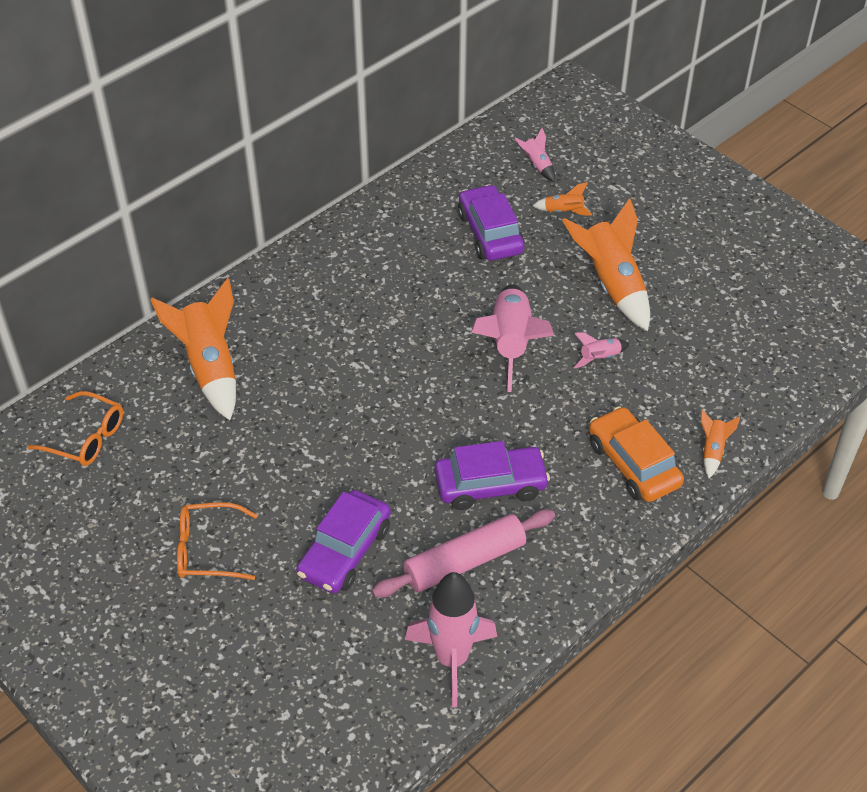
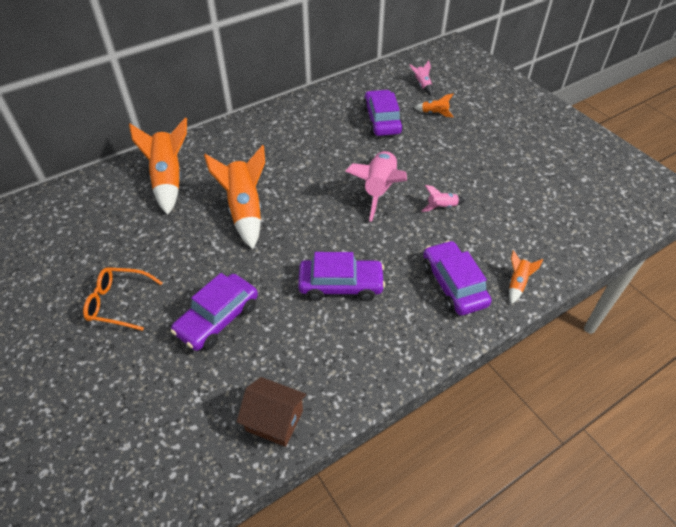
camera: 10 degrees right, 0 degrees up
(86, 437) = (68, 214): orange glasses -> none
(452, 659) = (274, 420): pink rocket -> brown house
(465, 561) = (306, 341): pink rolling pin -> none
(611, 284) = (459, 160): orange rocket -> orange rocket (245, 210)
(633, 464) = (453, 285): orange car -> purple car

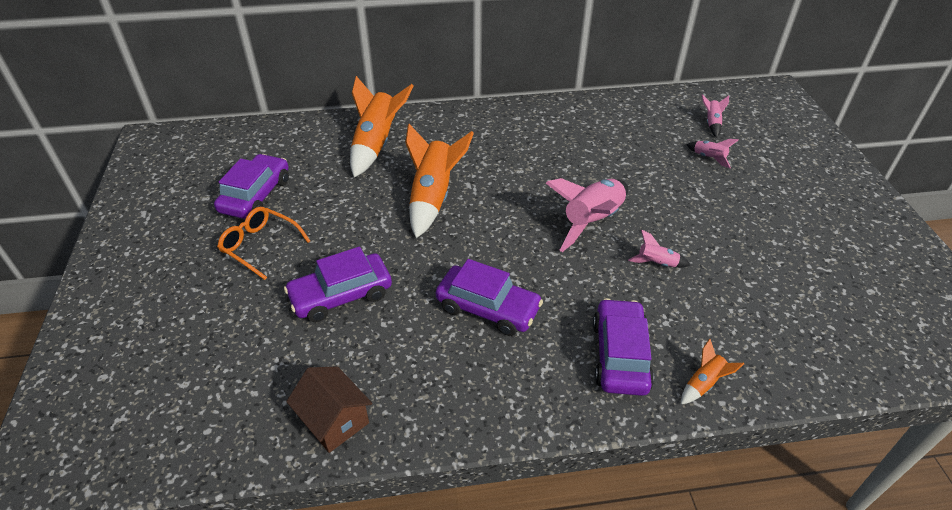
camera: 25 degrees right, 5 degrees down
(382, 120) = (639, 149): purple car -> purple car (256, 195)
(434, 113) = (709, 158): orange rocket -> pink rocket

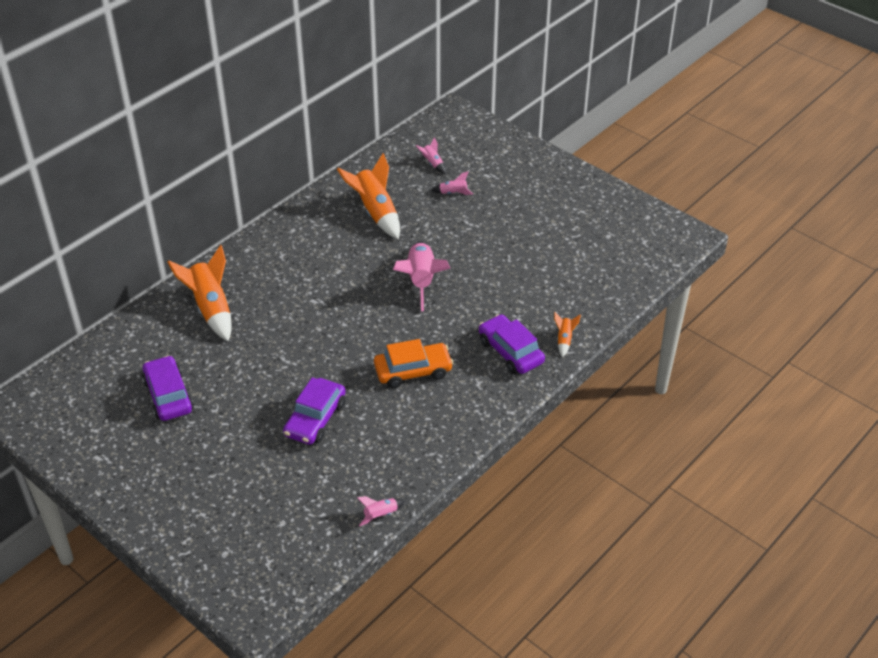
camera: 40 degrees left, 0 degrees up
(260, 246) = (219, 424): orange glasses -> none
(334, 420) = (394, 481): brown house -> none
(433, 197) = (300, 323): orange rocket -> orange rocket (375, 212)
(488, 308) = (413, 371): purple car -> orange car
(656, 263) = (483, 286): pink rocket -> pink rocket (380, 515)

